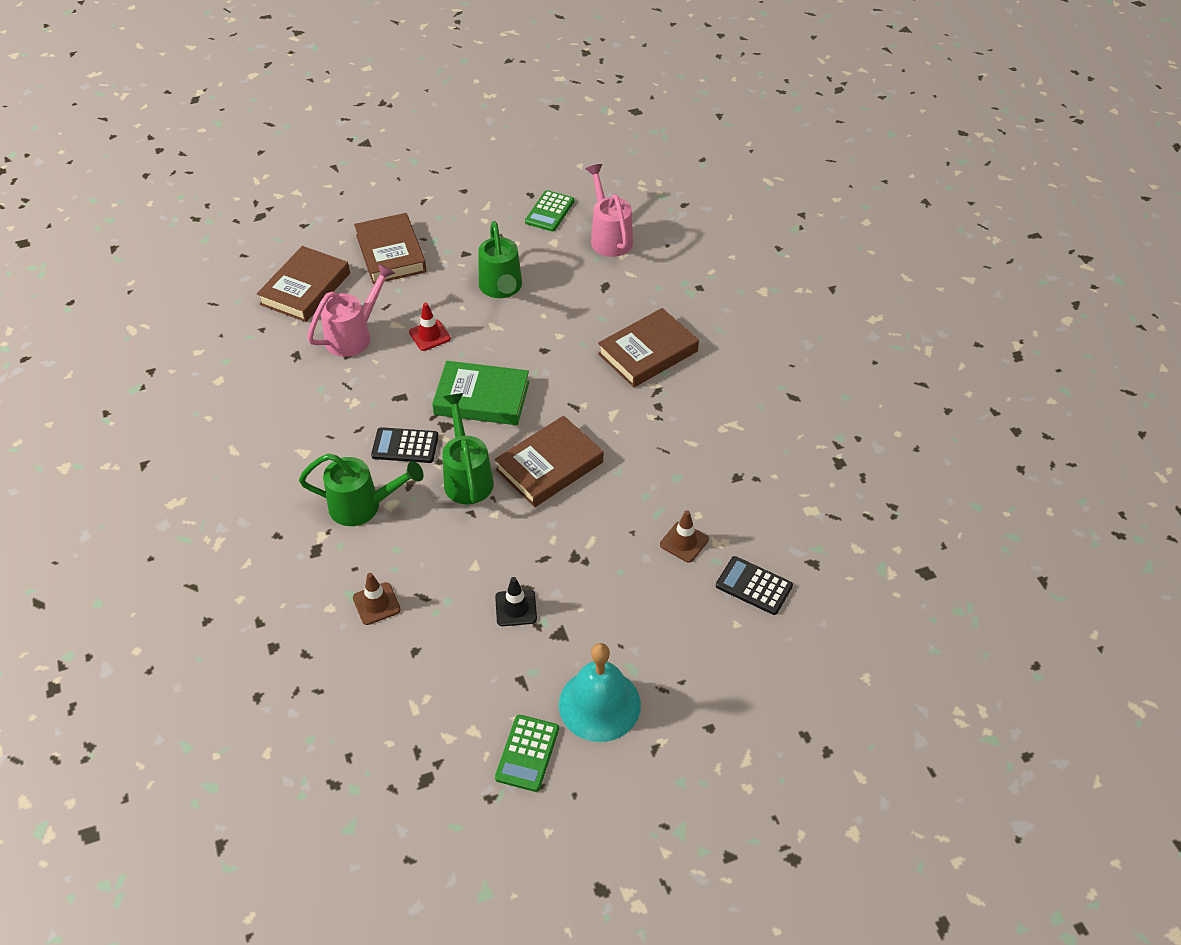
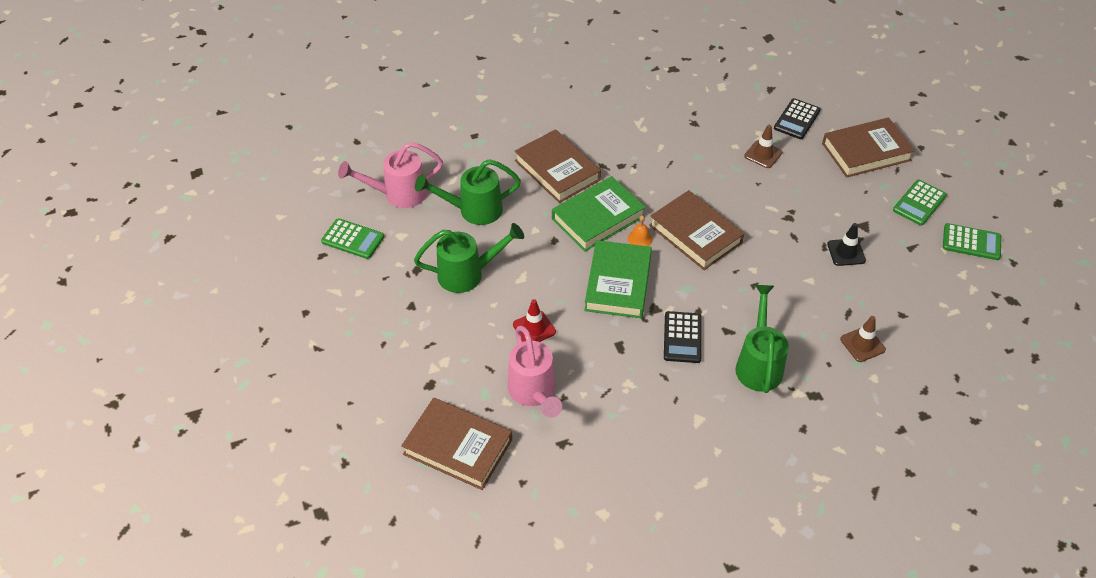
camera: 90 degrees left, 0 degrees up
(354, 336) = (534, 393): pink watering can -> pink watering can turned 150 degrees counterclockwise
(391, 253) = (404, 371): brown book -> brown book (866, 152)
(467, 477) = (714, 289): green watering can -> green watering can (473, 210)
(544, 418) = (640, 238): none -> orange bell
(576, 384) = (598, 218): none -> green book
(599, 704) = (919, 203): turquoise bell -> green calculator

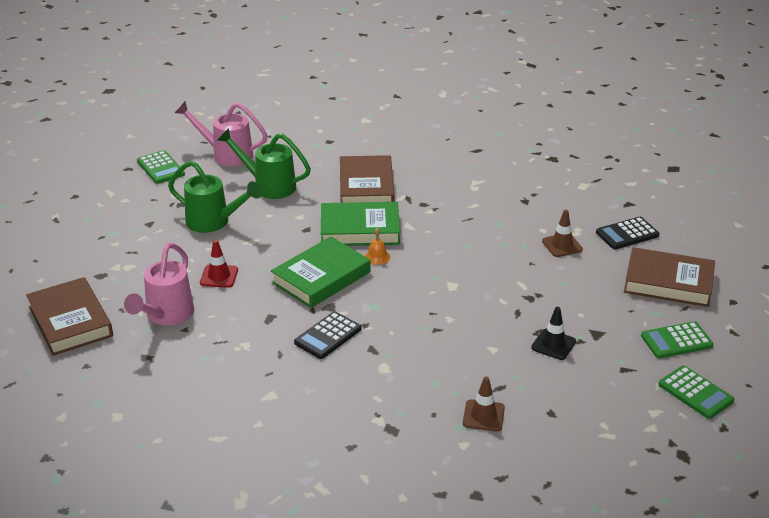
camera: 35 degrees right, 15 degrees down
(695, 234) = (429, 274): brown book -> none
(759, 364) = (370, 384): green watering can -> none

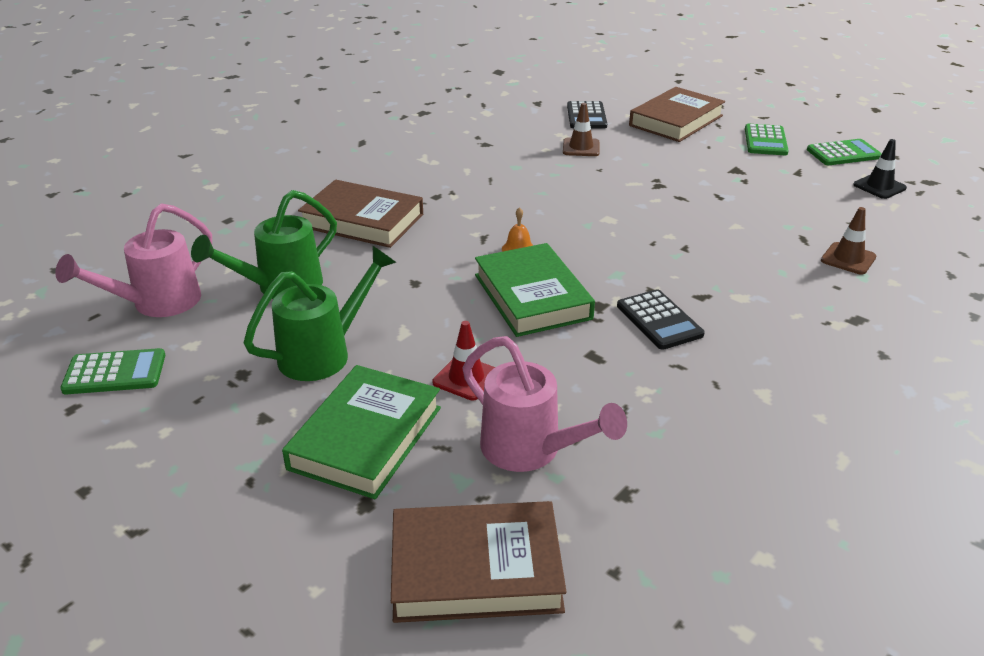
camera: 65 degrees left, 0 degrees up
(360, 229) = (450, 246): green book -> green book (365, 437)
(553, 344) = (744, 194): black traffic cone -> black traffic cone (879, 186)

